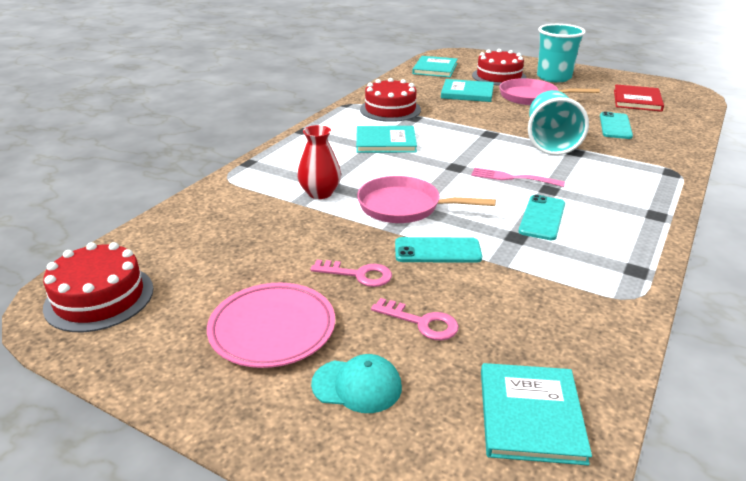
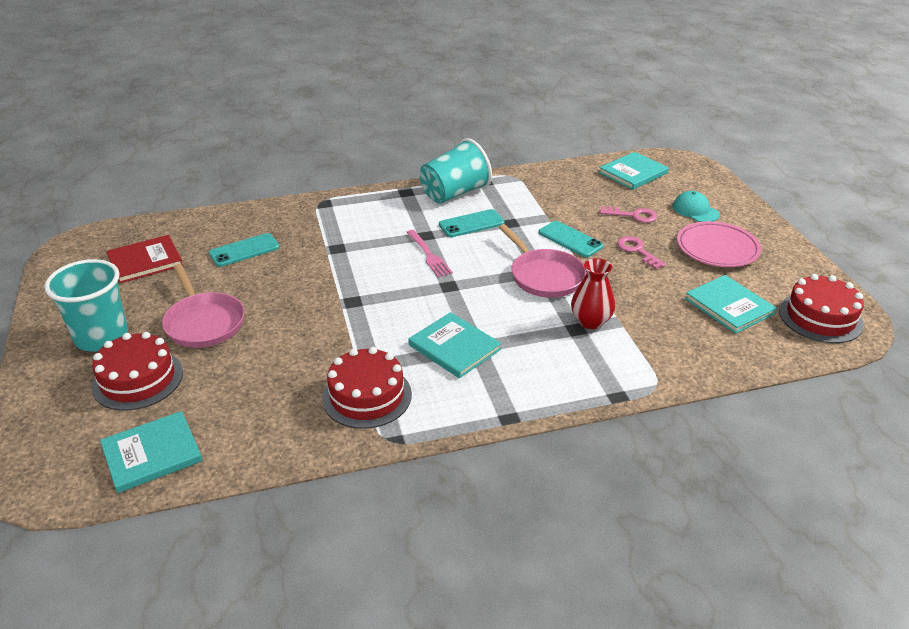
camera: 135 degrees left, 5 degrees up
(421, 322) = (633, 215): pink key -> pink key turned 120 degrees clockwise
(467, 93) = (238, 371): turquoise book -> turquoise book (729, 306)
(550, 142) = (330, 266): turquoise cup -> turquoise cup (454, 193)

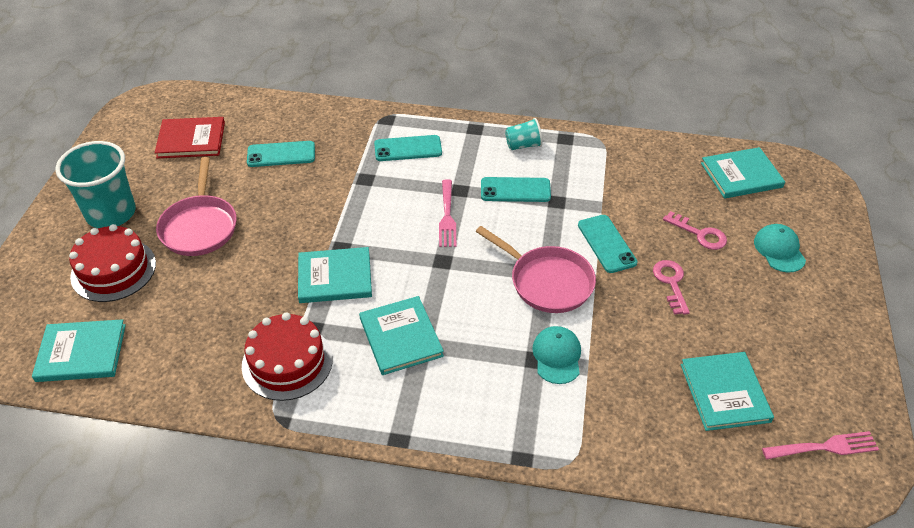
camera: 25 degrees right, 10 degrees up
(359, 219) = (408, 148): none -> turquoise phone
(363, 323) = (335, 277): none -> turquoise book
(454, 193) = (523, 145): turquoise cup -> turquoise cup, size x0.50
(544, 276) = (547, 281): pink pan -> pink pan turned 45 degrees counterclockwise
(590, 321) = (557, 356): red vase -> turquoise cap
(717, 249) = (767, 311): pink plate -> none
(820, 317) = (824, 447): red cake -> pink fork

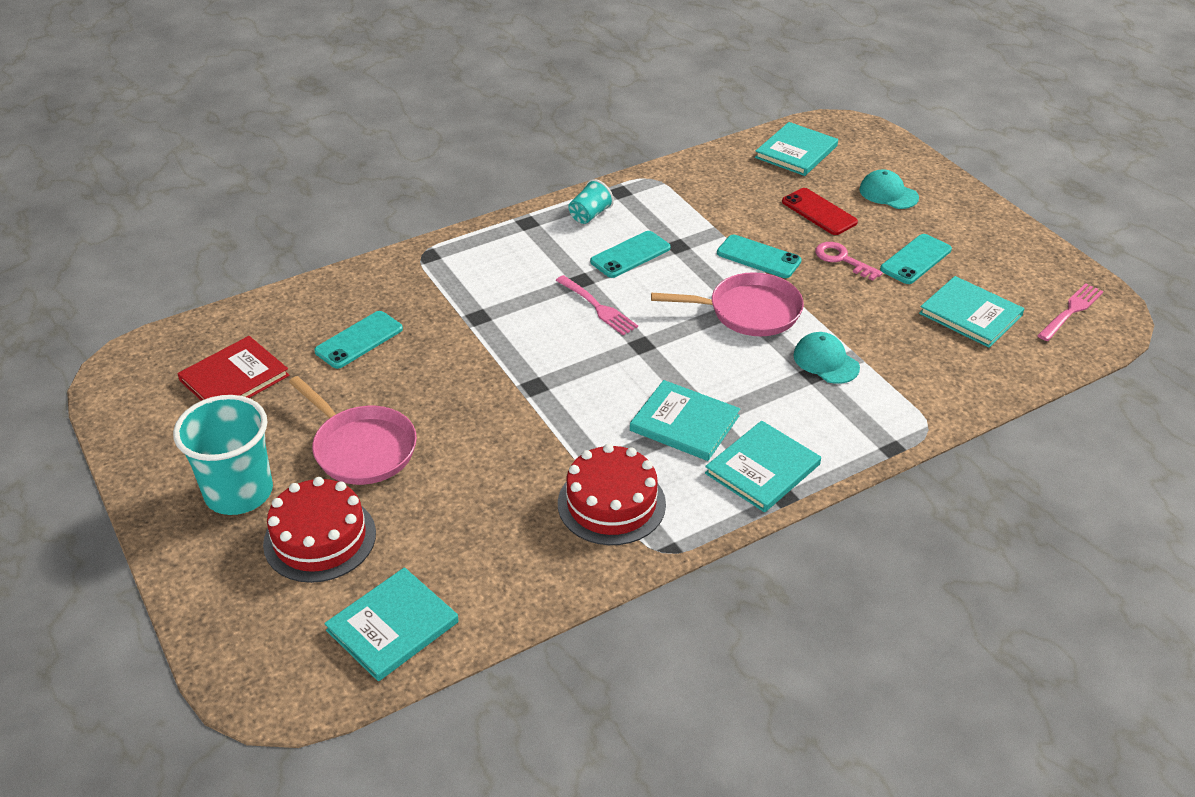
camera: 40 degrees left, 5 degrees down
(335, 277) = (561, 412): turquoise book -> turquoise book (762, 469)
(408, 148) = (485, 270): turquoise phone -> turquoise phone (915, 259)
(699, 234) = (819, 212): pink key -> red phone

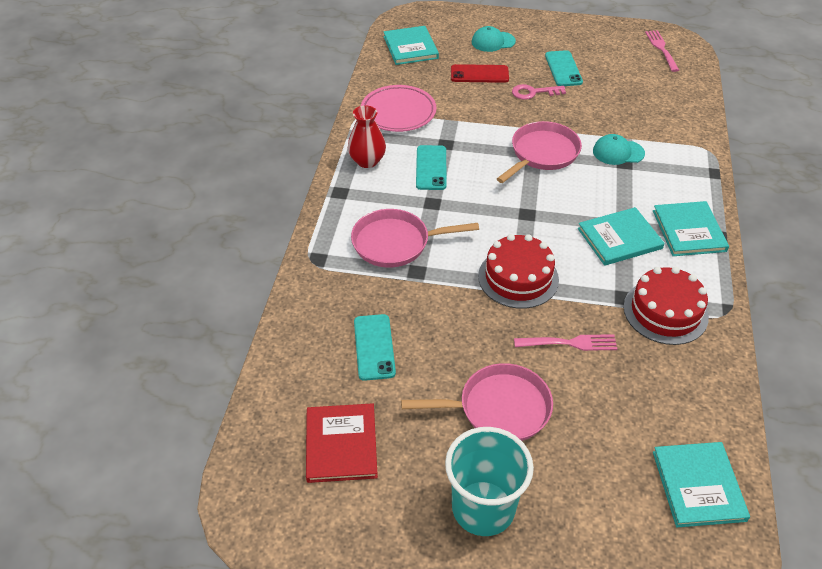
camera: 50 degrees left, 5 degrees up
(320, 538) = (576, 482): red cake -> red cake (518, 278)
(501, 287) = (396, 243): none -> pink pan
(590, 215) = (367, 161): turquoise cup -> red vase
(597, 307) = (468, 211): pink fork -> pink fork (569, 343)
(684, 196) = (398, 112): none -> pink plate
(758, 257) = (495, 120): turquoise phone -> none
(970, 314) = (630, 80): turquoise book -> none

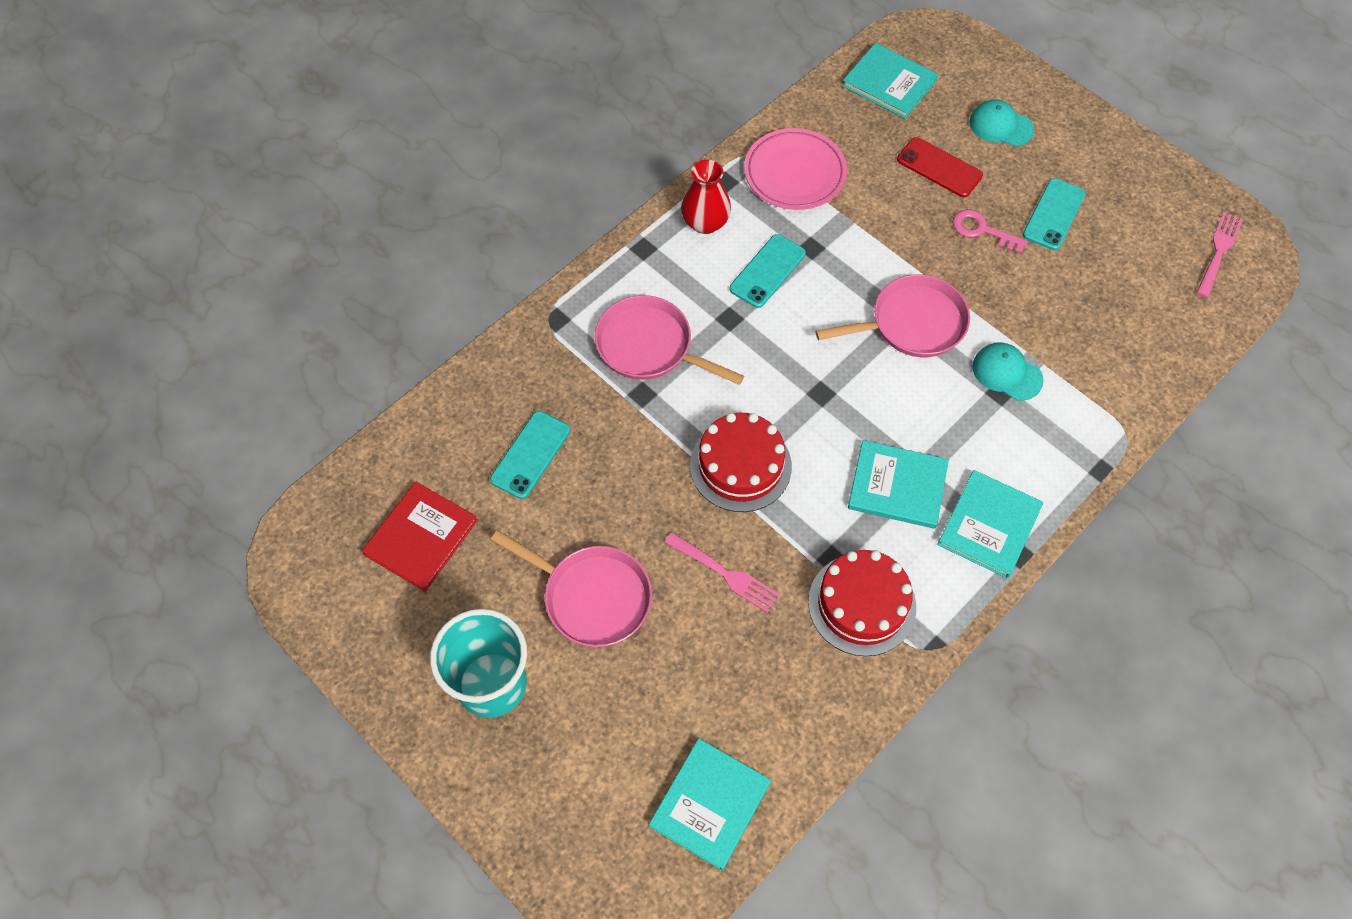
camera: 35 degrees right, 15 degrees up
(410, 47) = (889, 83): turquoise book -> turquoise book turned 75 degrees counterclockwise

